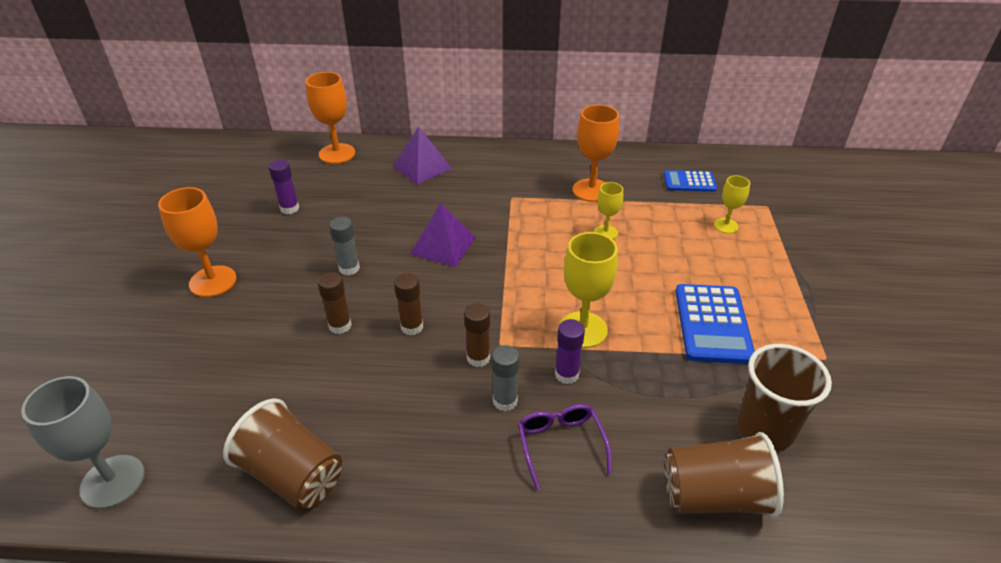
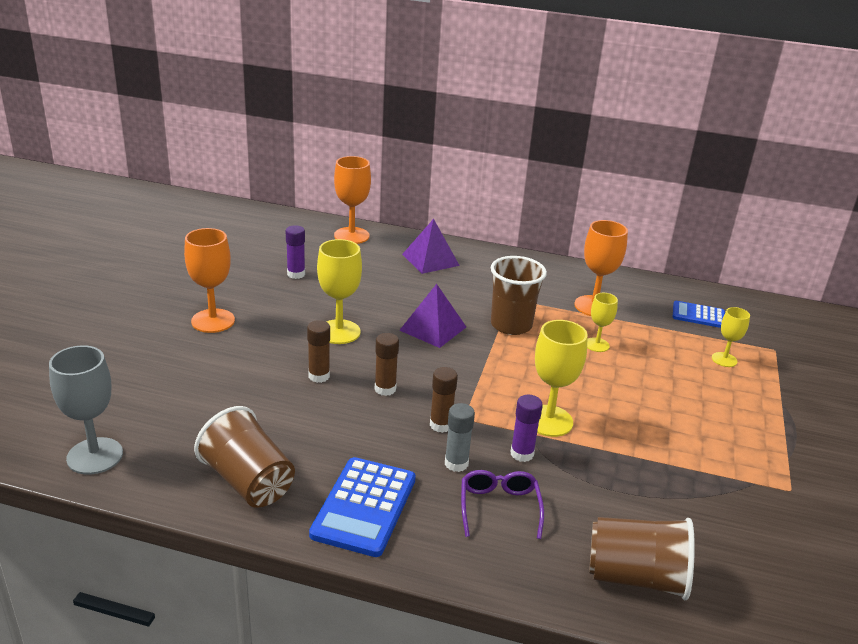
camera: 10 degrees right, 10 degrees down
(349, 268) = (339, 332): grey glue stick -> yellow goblet
(712, 324) = (681, 440): blue calculator -> blue calculator (364, 507)
(765, 429) = (705, 535): brown cup -> brown cup (511, 325)

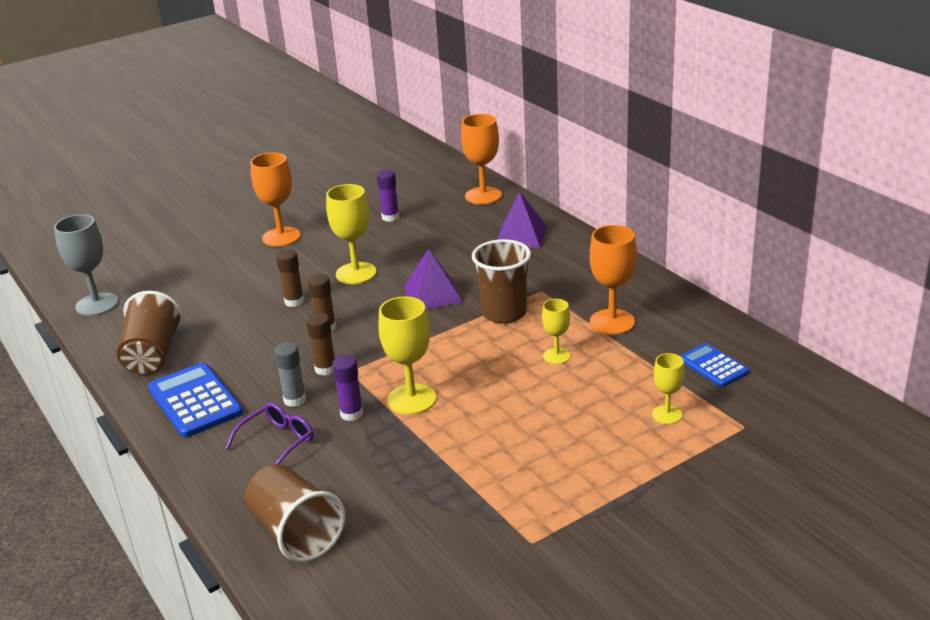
camera: 45 degrees right, 0 degrees up
(364, 507) = (195, 401): blue calculator -> blue calculator turned 90 degrees clockwise

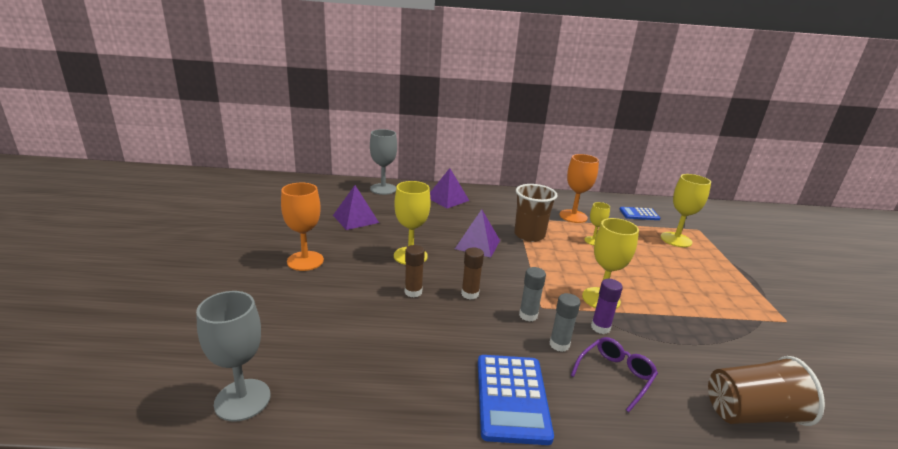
camera: 60 degrees left, 5 degrees down
(153, 355) = (401, 396): brown cup -> none
(195, 401) = (512, 398): blue calculator -> blue calculator turned 90 degrees counterclockwise
(277, 442) = (615, 376): purple glasses -> purple glasses turned 60 degrees clockwise
(325, 369) = (528, 315): brown glue stick -> grey glue stick
(390, 217) = (355, 219): purple glue stick -> purple pyramid
(483, 196) = (383, 189): orange goblet -> grey goblet
(667, 414) = (676, 239): yellow goblet -> yellow goblet, size x1.71

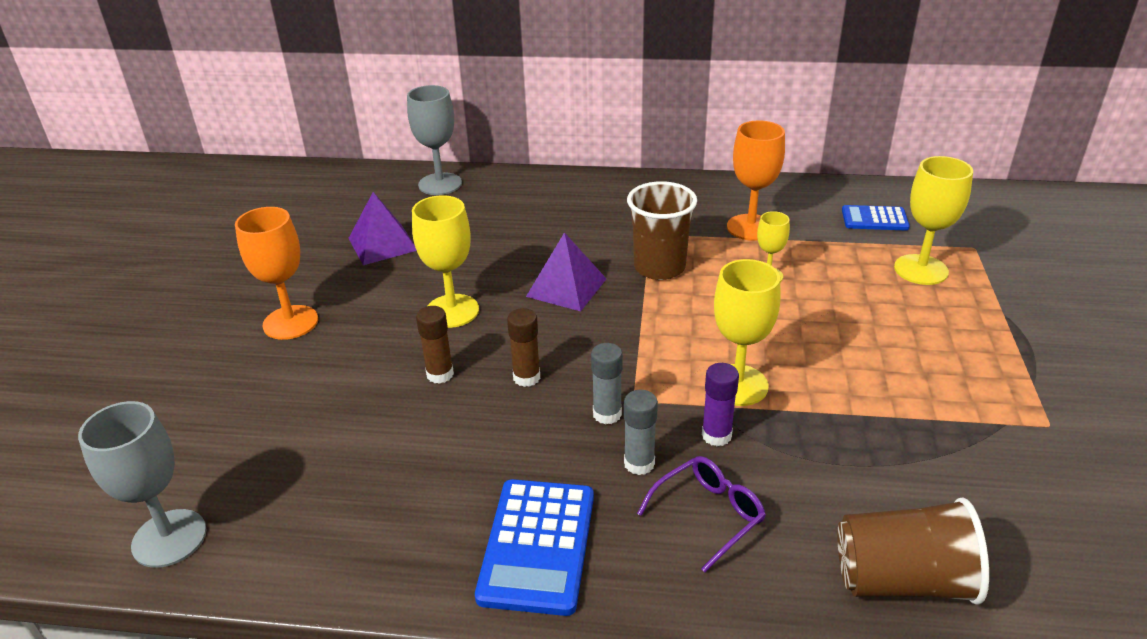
camera: 10 degrees right, 10 degrees up
(447, 199) = (542, 199): purple pyramid -> none

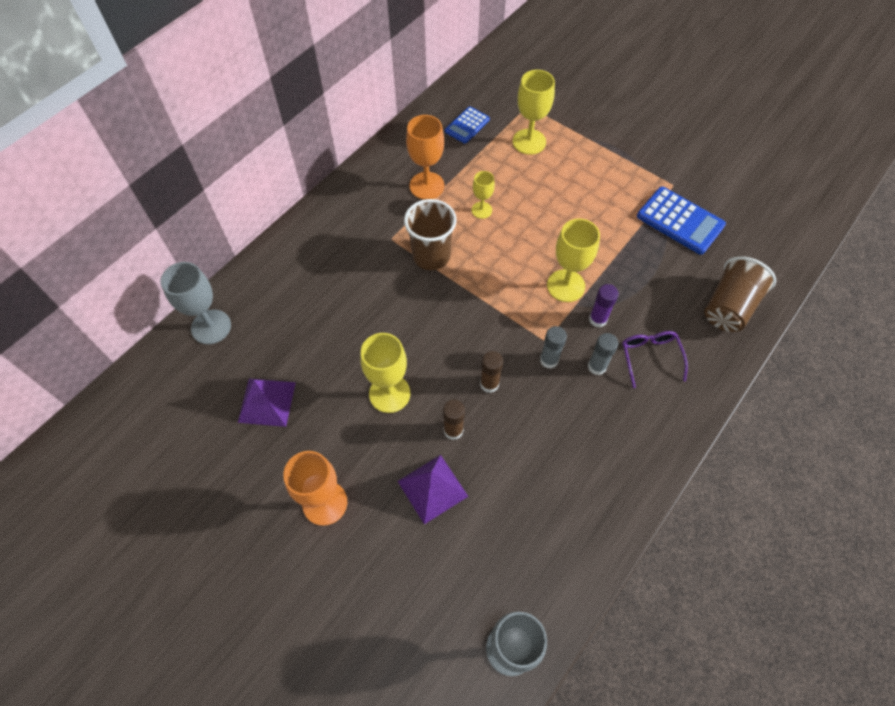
camera: 60 degrees left, 25 degrees up
(537, 546) = (628, 445): blue calculator -> blue calculator (680, 221)
(566, 287) = (413, 316): purple pyramid -> purple pyramid (432, 488)

